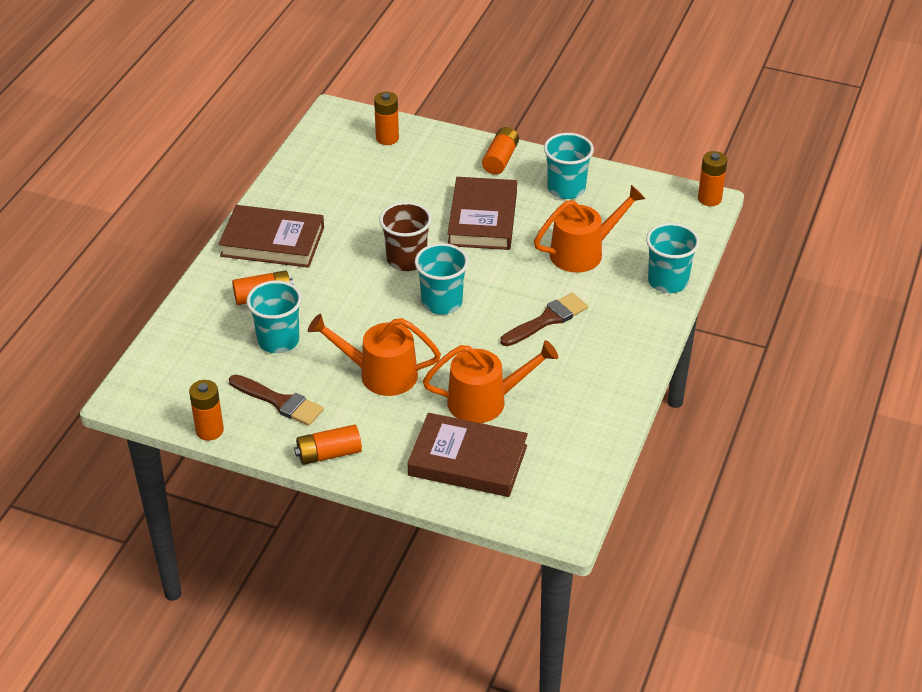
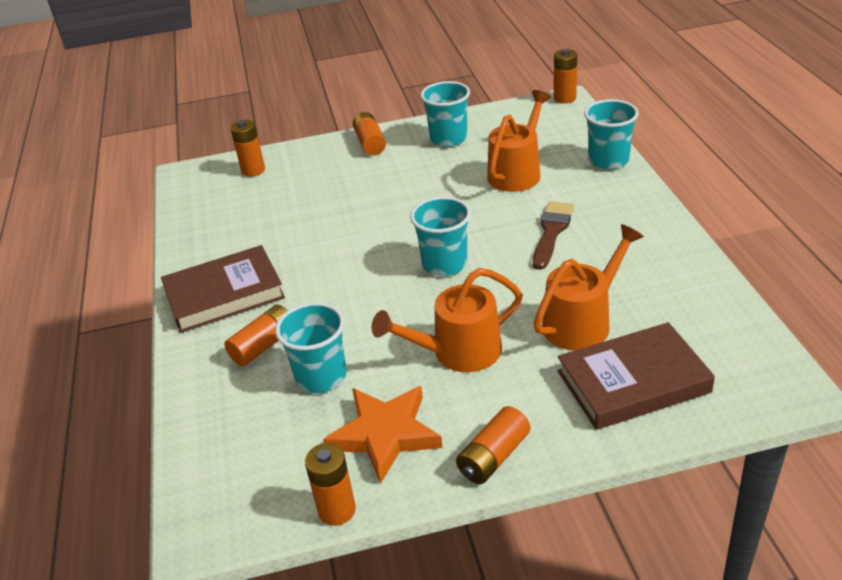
camera: 30 degrees left, 5 degrees down
(279, 402) = (384, 434): brown brush -> orange star
(406, 260) = (373, 247): brown cup -> none
(482, 219) = (404, 188): brown book -> none

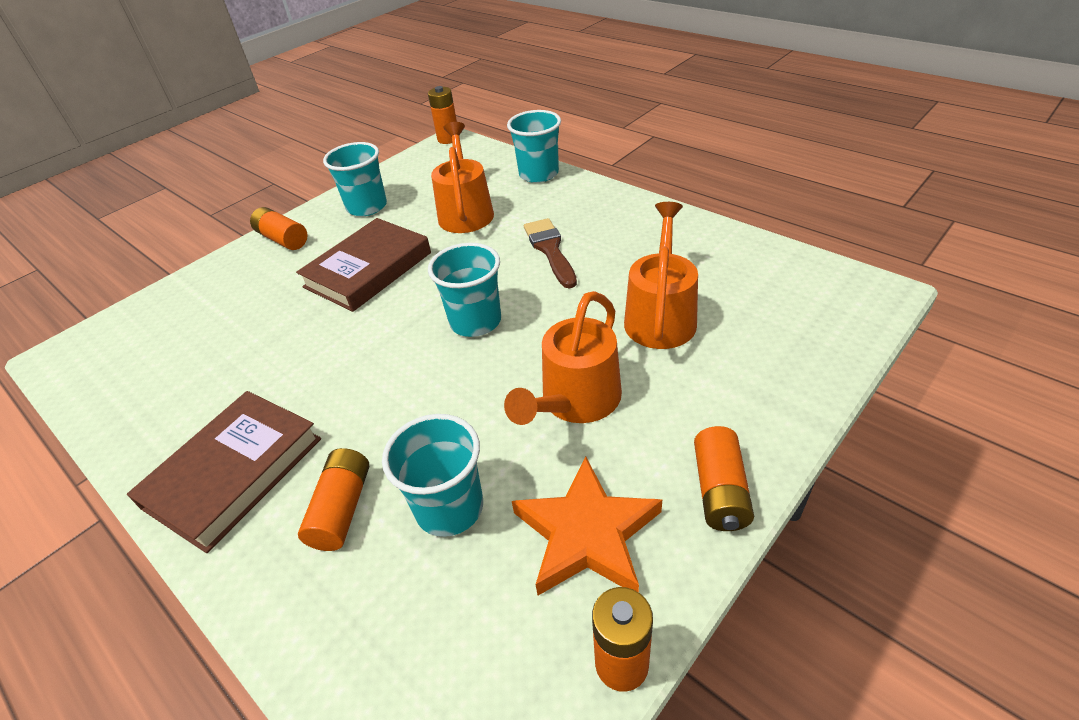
camera: 35 degrees left, 5 degrees up
(253, 170) = (156, 316): orange battery -> none
(633, 382) = (760, 348): brown book -> brown book (368, 270)

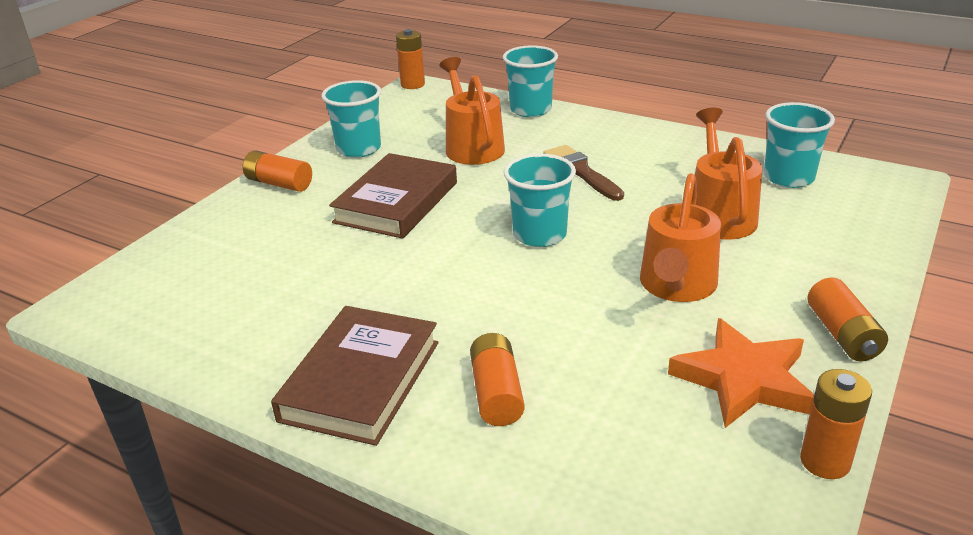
camera: 15 degrees left, 10 degrees down
(449, 508) = (604, 378): turquoise cup -> turquoise cup (788, 177)

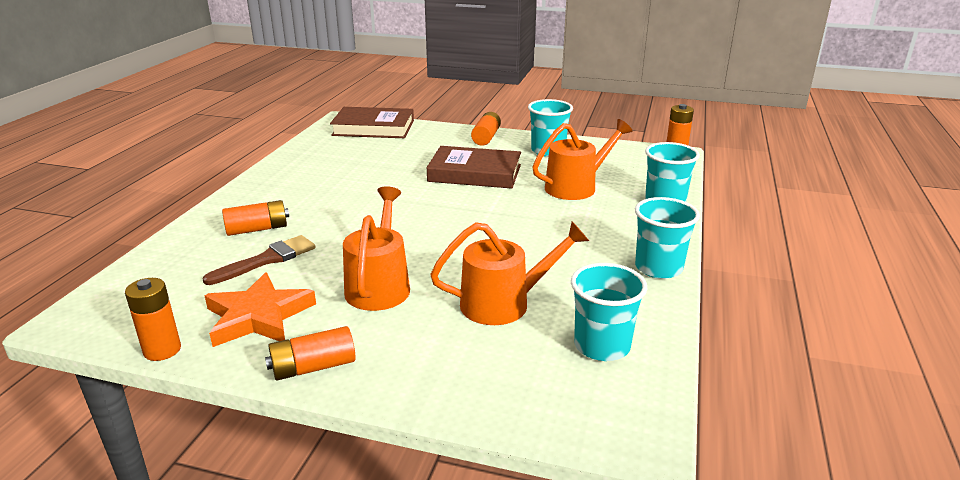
camera: 75 degrees right, 5 degrees down
(361, 381) = (274, 191): brown book -> brown book (373, 128)
(539, 235) = (444, 225): turquoise cup -> turquoise cup (658, 268)
(580, 171) = (556, 233): brown brush -> brown brush (267, 260)
(676, 286) = (379, 285): orange watering can -> orange watering can turned 90 degrees clockwise

